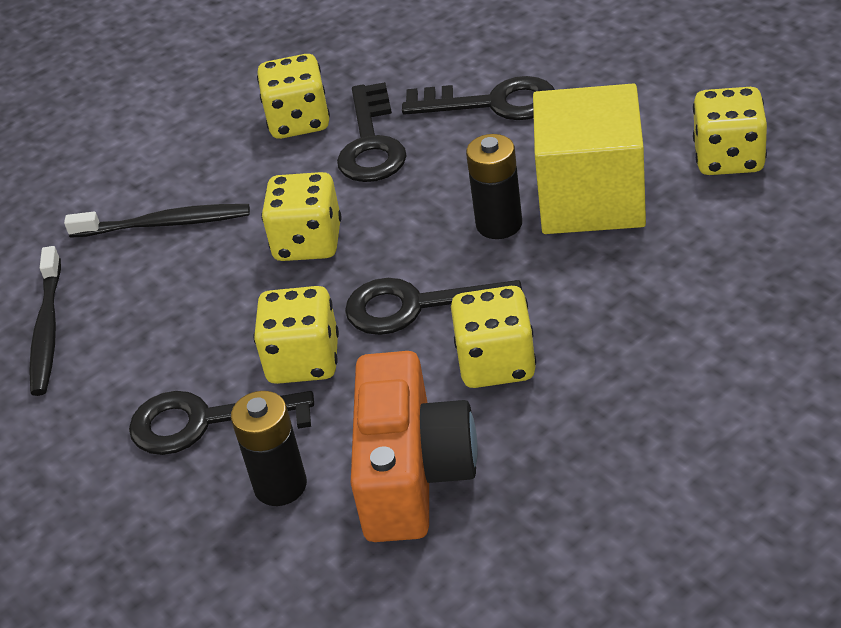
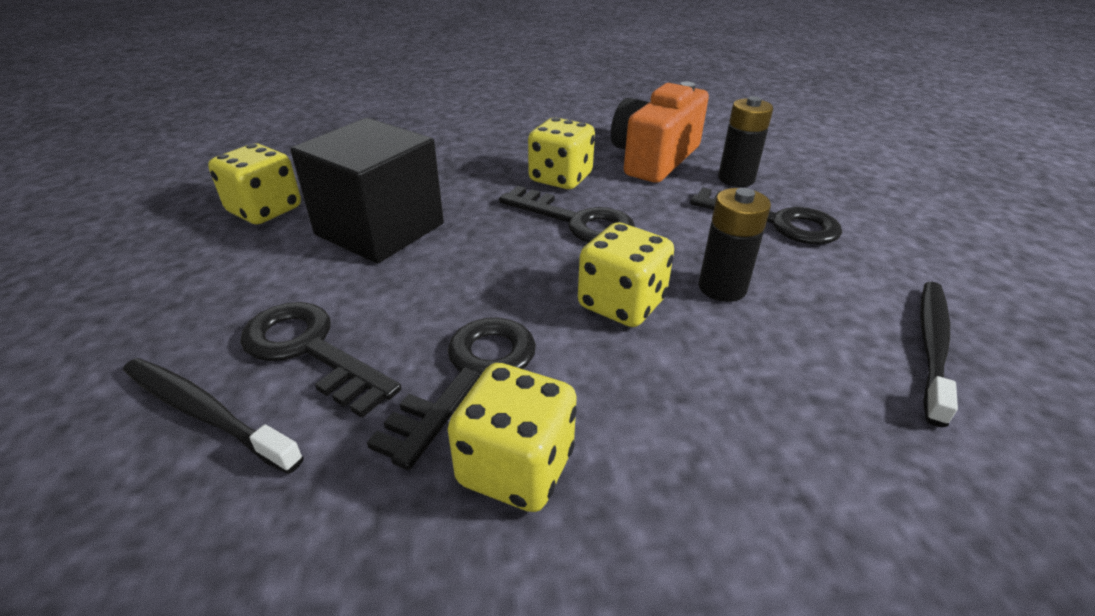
camera: 155 degrees left, 5 degrees down
(164, 224) = (771, 405): black toothbrush -> black toothbrush (206, 413)
(303, 361) = (684, 226): yellow dice -> none
(499, 224) = (461, 243): black battery -> black battery (722, 288)
(591, 198) = (380, 229): yellow cube -> black cube

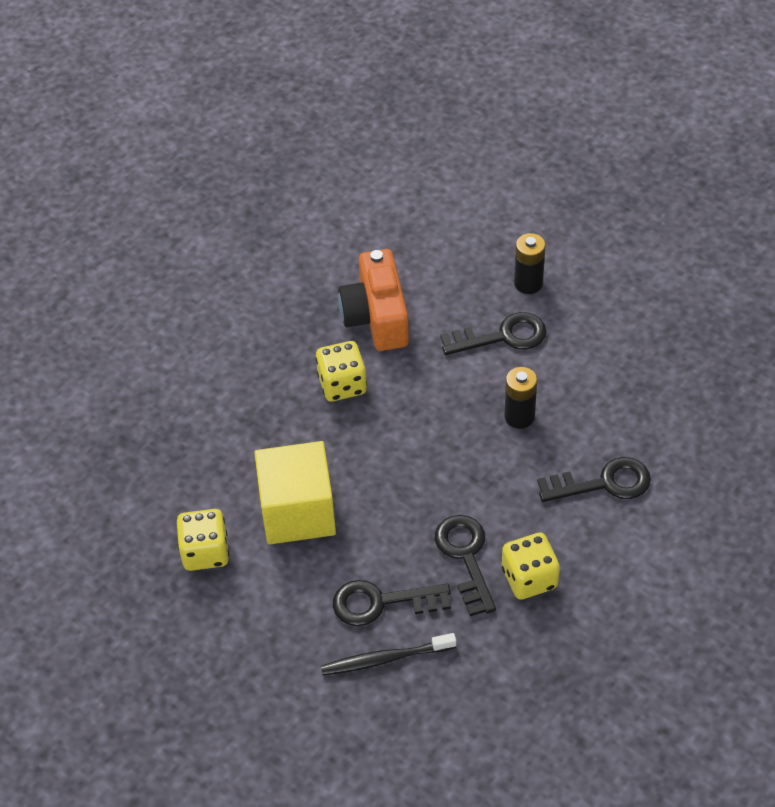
camera: 40 degrees left, 15 degrees up
(380, 229) = (297, 511): black cube -> yellow cube
(576, 221) = (397, 419): black key -> black key (603, 483)
(621, 303) = (484, 464): yellow dice -> none
(736, 179) = (447, 305): black battery -> black battery (528, 283)
(932, 347) = (632, 389): black toothbrush -> none

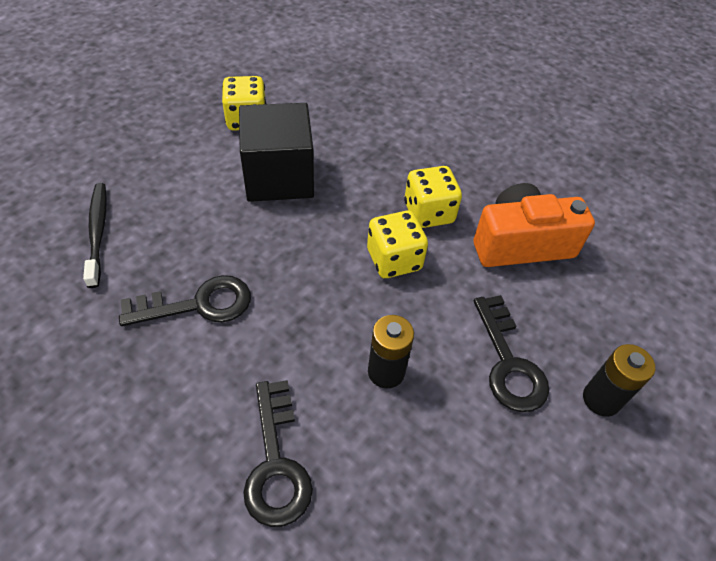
camera: 85 degrees right, 0 degrees up
(297, 511) = (279, 177): yellow cube -> black cube
(381, 603) = (162, 232): black key -> none
(529, 578) = (155, 364): yellow dice -> yellow dice (394, 260)

